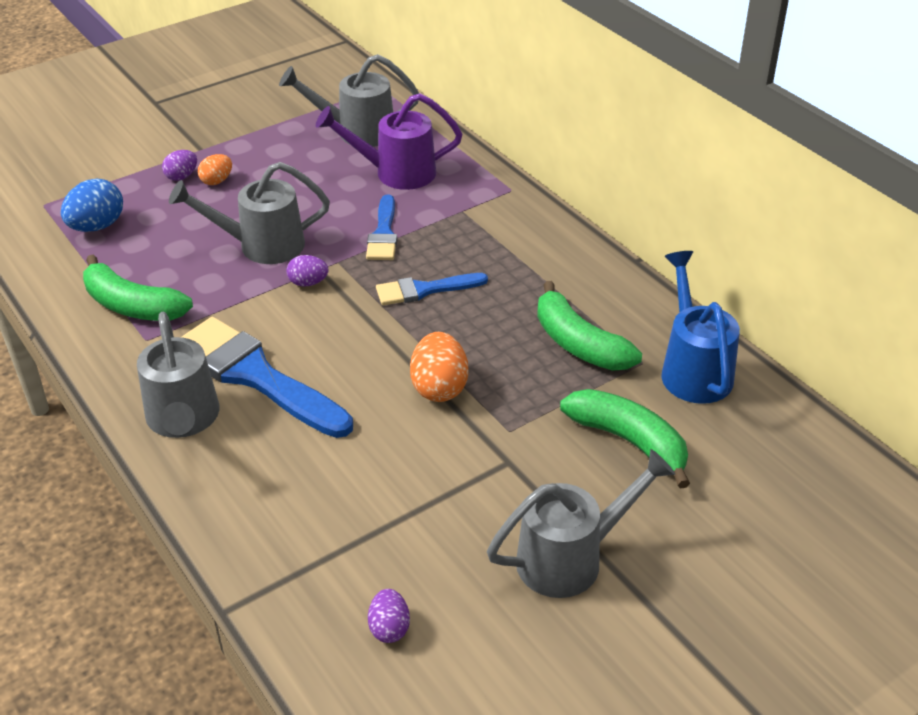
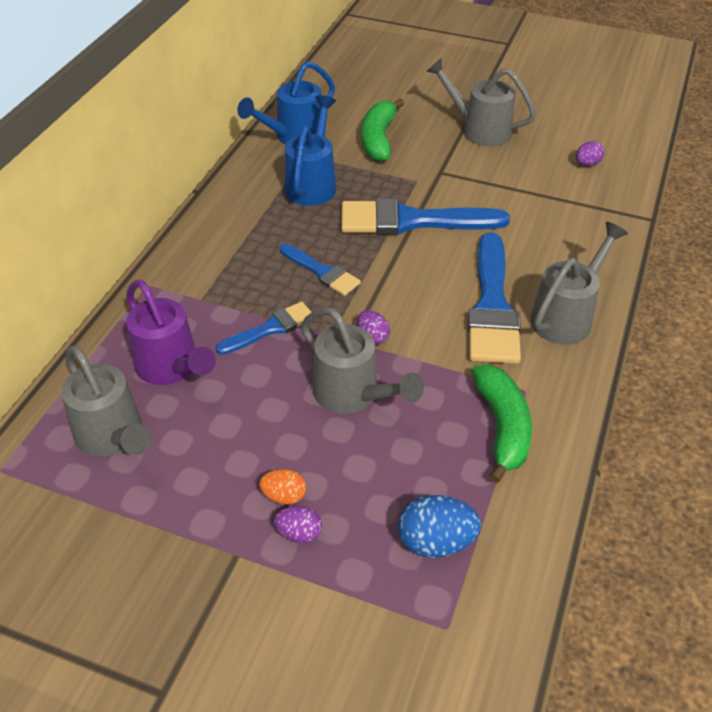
camera: 125 degrees left, 5 degrees up
(439, 387) = (411, 221): orange egg -> blue brush
(578, 343) = (312, 184): green banana -> blue watering can

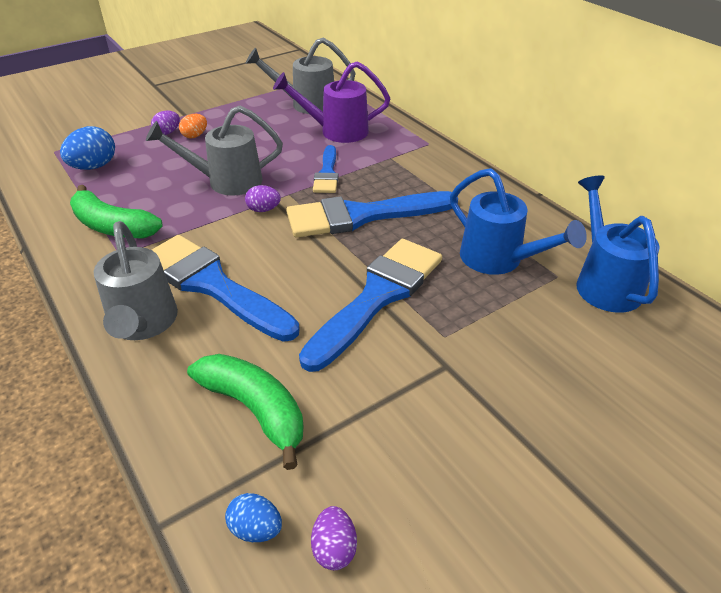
camera: 125 degrees right, 5 degrees down
(322, 272) = (362, 216): blue brush -> blue brush, size x1.82
(378, 139) = (558, 347): green banana -> green banana (255, 410)
(479, 130) = (519, 467): grey watering can -> none
(611, 189) = (256, 529): none -> blue egg

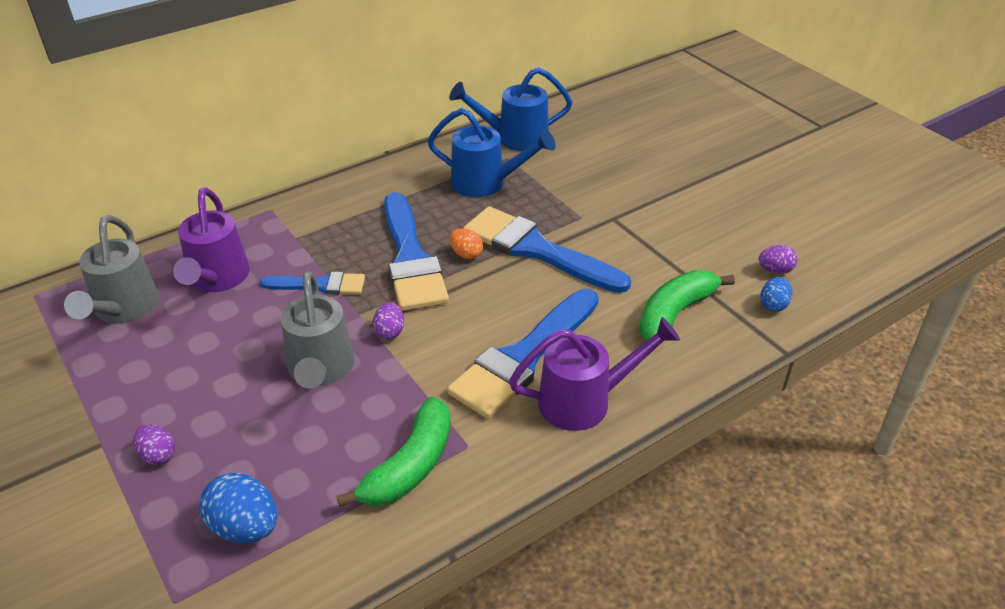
camera: 90 degrees left, 0 degrees up
(143, 324) = (584, 401): grey watering can -> purple watering can
(195, 136) = (181, 420): orange egg -> orange egg (466, 254)
(498, 260) = (486, 183): blue watering can -> blue watering can turned 60 degrees clockwise

